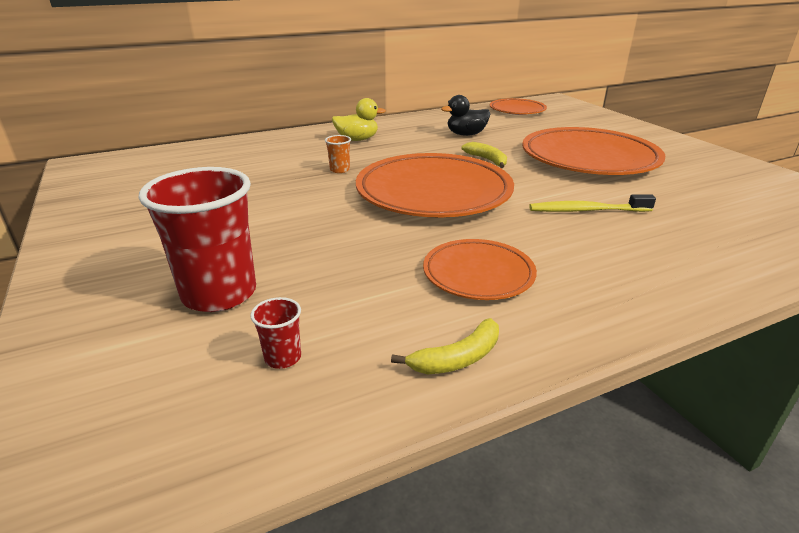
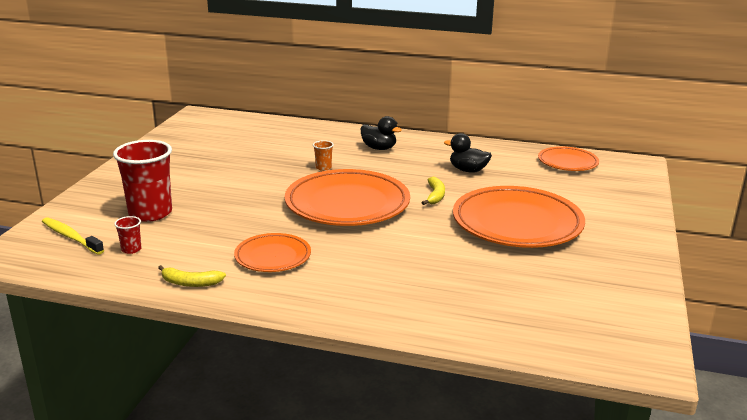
camera: 40 degrees right, 5 degrees down
(357, 139) = (379, 148): yellow duck -> black duck
(586, 211) = (417, 254): yellow toothbrush -> yellow toothbrush (71, 237)

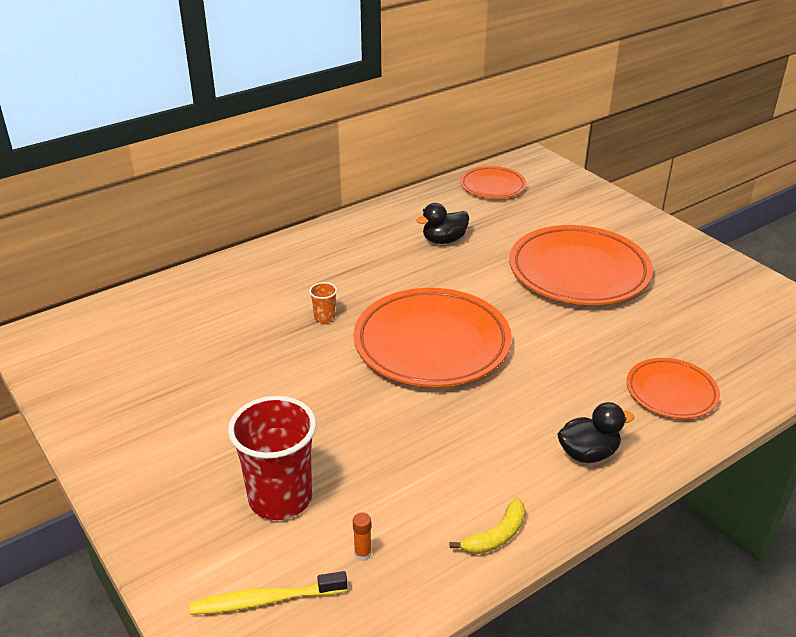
camera: 50 degrees left, 10 degrees up
(131, 249) = (363, 554): red cup -> orange glue stick
(273, 257) = (496, 447): orange plate -> orange plate (671, 392)
(379, 148) = (325, 261): black duck -> black duck (588, 453)
(435, 196) = (475, 284): yellow banana -> none

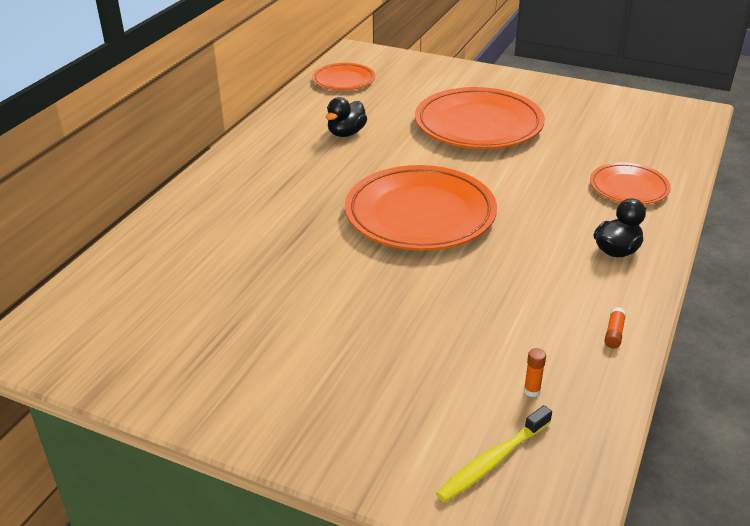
camera: 30 degrees left, 0 degrees up
(280, 498) = (421, 379): red cup -> none
(324, 317) = (306, 225): orange cup -> none
(496, 535) = (614, 333): yellow banana -> orange glue stick

